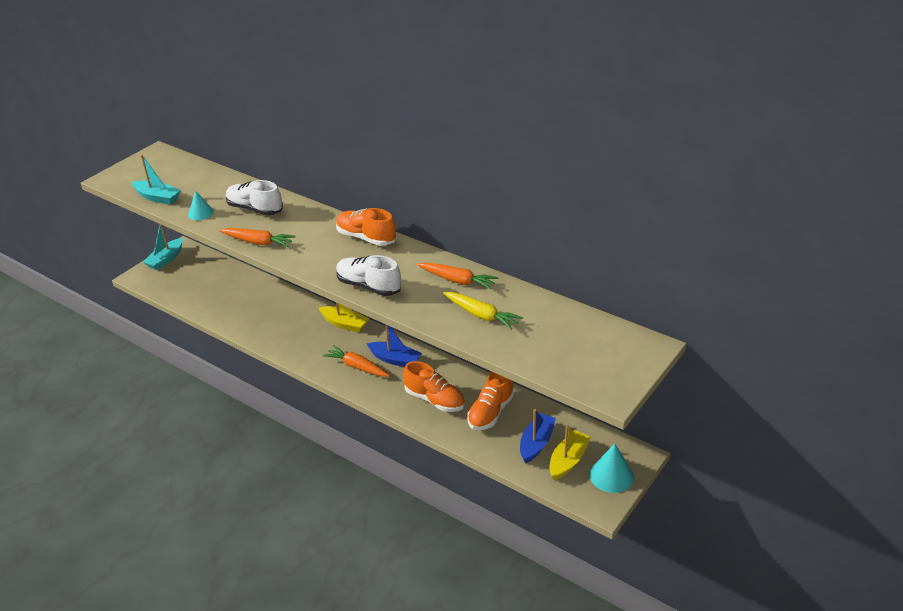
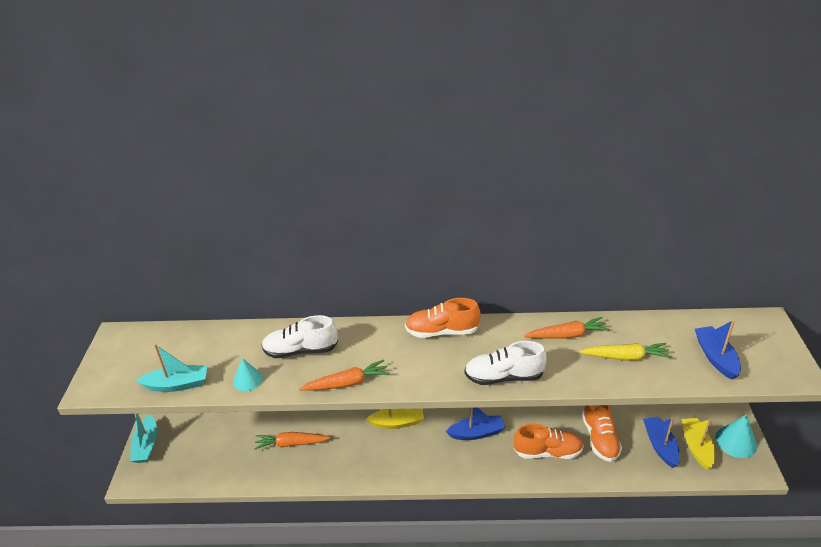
camera: 35 degrees left, 0 degrees up
(357, 367) = (452, 457): orange carrot -> orange carrot (291, 444)
(557, 349) = (715, 357): none -> blue boat

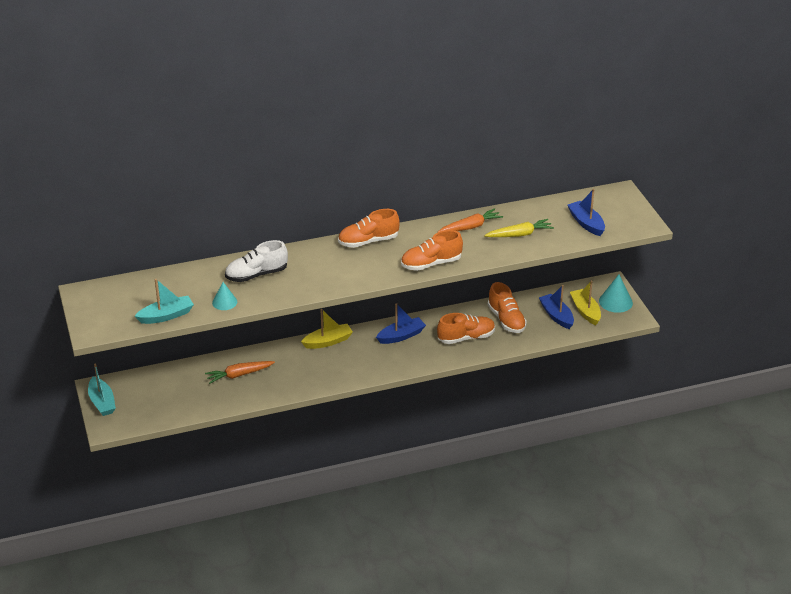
camera: 20 degrees left, 0 degrees up
(347, 383) = (308, 289): orange carrot -> none
(504, 377) = (431, 264): white shoe -> orange shoe

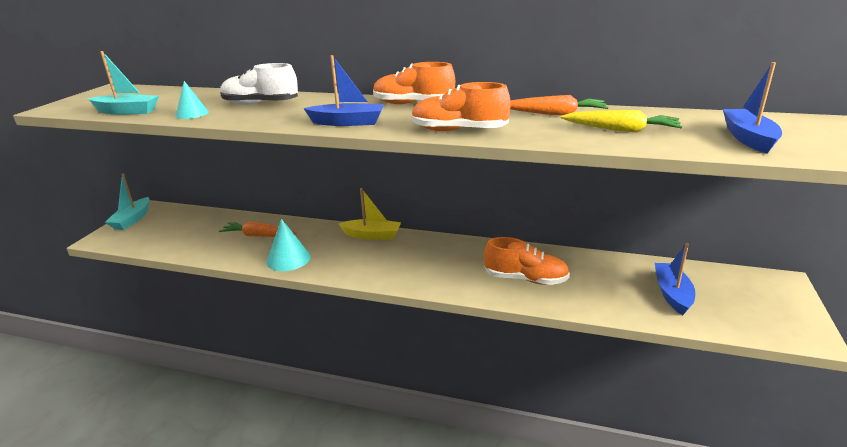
camera: 35 degrees right, 10 degrees down
(401, 336) = (451, 253): blue boat -> blue boat (347, 122)
(506, 320) = (595, 277): orange shoe -> none
(585, 311) = (722, 302): yellow boat -> none
(615, 302) = (781, 305): turquoise cone -> turquoise cone (288, 259)

